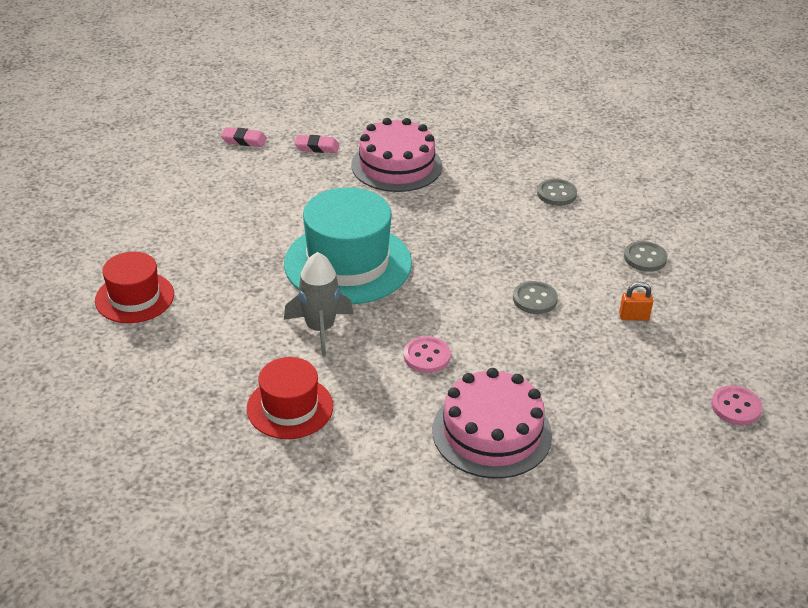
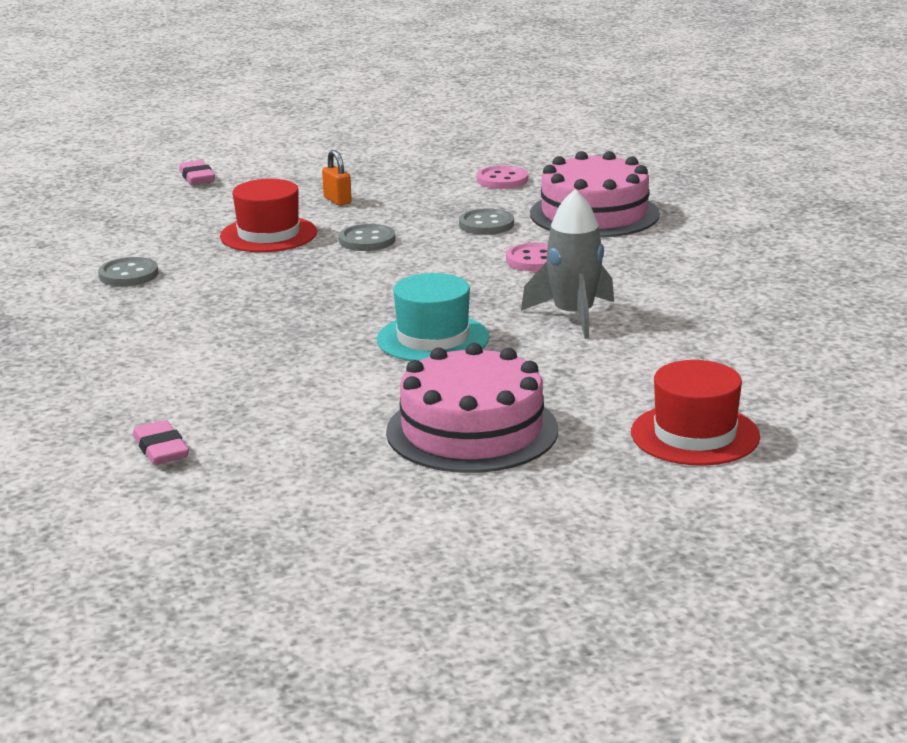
camera: 120 degrees left, 15 degrees down
(244, 140) = (201, 516): pink eraser -> pink eraser (197, 177)
(290, 407) = (710, 292): red hat -> red hat (268, 234)
(348, 263) = (433, 339): turquoise hat -> turquoise hat, size x0.59
(396, 165) = (156, 378): pink cake -> pink cake (472, 430)
(645, 258) = (222, 214): grey button -> grey button (486, 224)
(736, 407) = (418, 151): pink button -> pink button (502, 180)

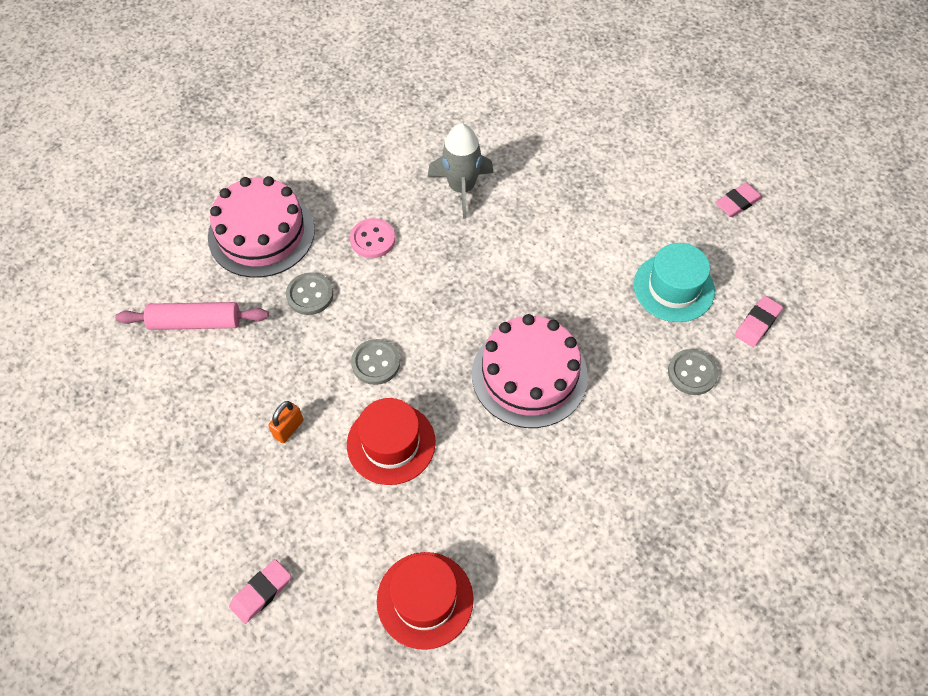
camera: 115 degrees left, 35 degrees up
(128, 275) = (522, 505): grey button -> grey button (692, 373)
(369, 495) = (737, 202): none -> pink eraser
(433, 339) = (534, 249): turquoise hat -> turquoise hat (673, 288)
(472, 430) = (642, 185): pink cake -> pink cake (529, 375)
(502, 180) = (195, 322): pink button -> pink rolling pin
(695, 435) = (589, 94): red hat -> red hat (425, 600)

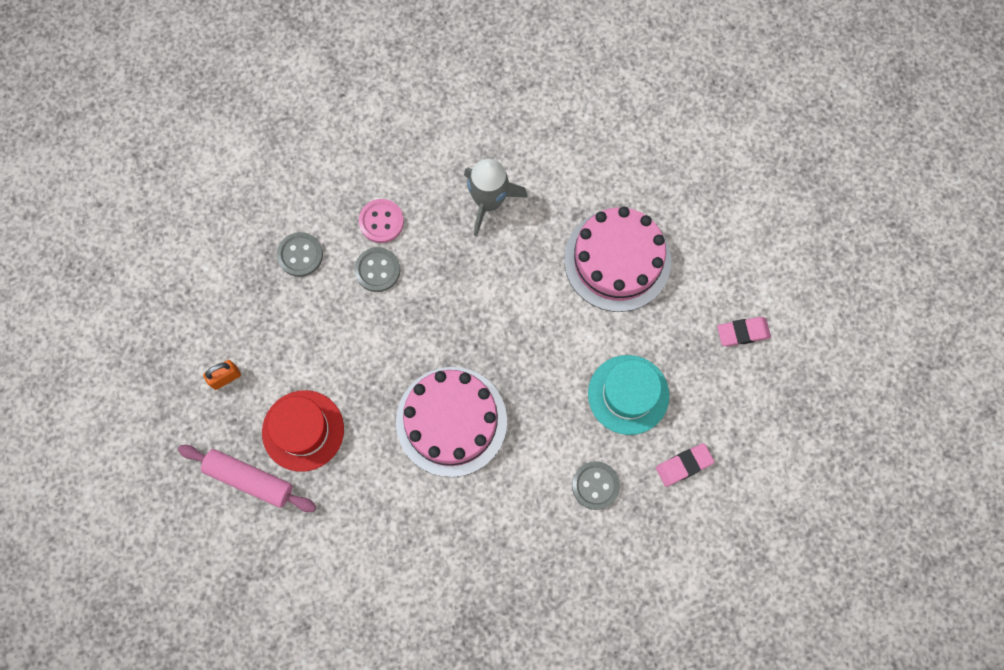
camera: 25 degrees right, 15 degrees up
(195, 322) = (192, 239): pink rolling pin -> pink rolling pin (249, 479)
(261, 233) = (286, 171): pink cake -> pink cake (617, 260)
(261, 592) = (143, 511): pink eraser -> none
(376, 363) = (326, 349): grey button -> grey button (377, 270)
(425, 600) = (265, 579): red hat -> none

